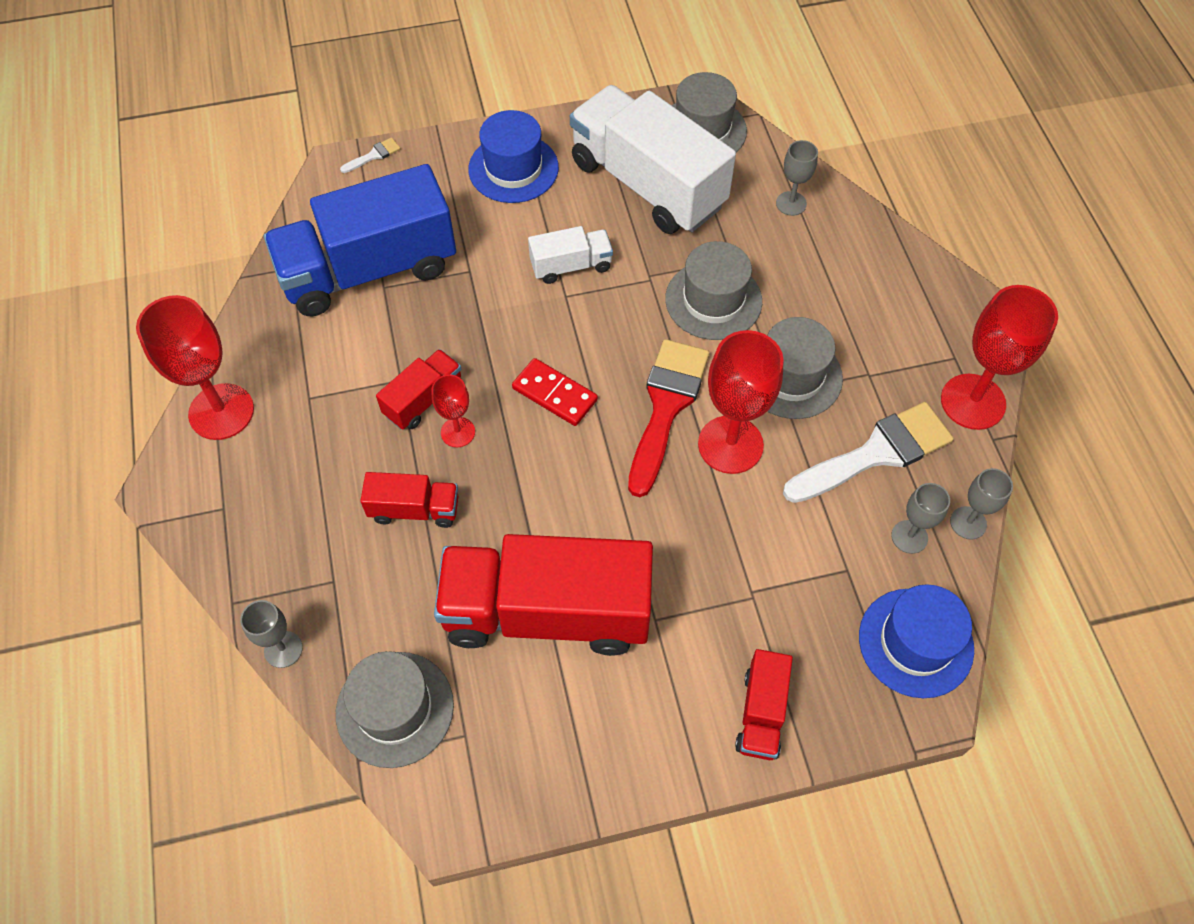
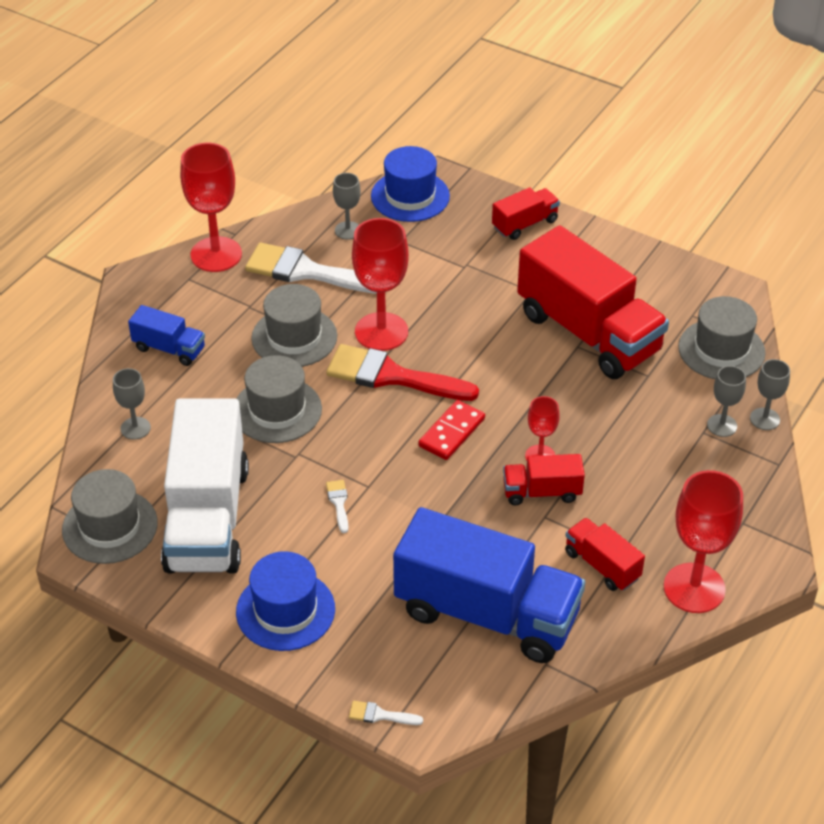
camera: 135 degrees left, 15 degrees down
(414, 509) = (614, 434): red truck -> red truck (602, 565)
(554, 394) = (452, 432): red domino -> red domino turned 45 degrees clockwise
(571, 266) = (338, 503): white truck -> white brush
(666, 407) = (391, 376): red brush -> red brush turned 45 degrees clockwise
(867, 282) = (169, 349): none -> blue truck
(968, 523) = (309, 215): grey goblet -> grey goblet (722, 425)

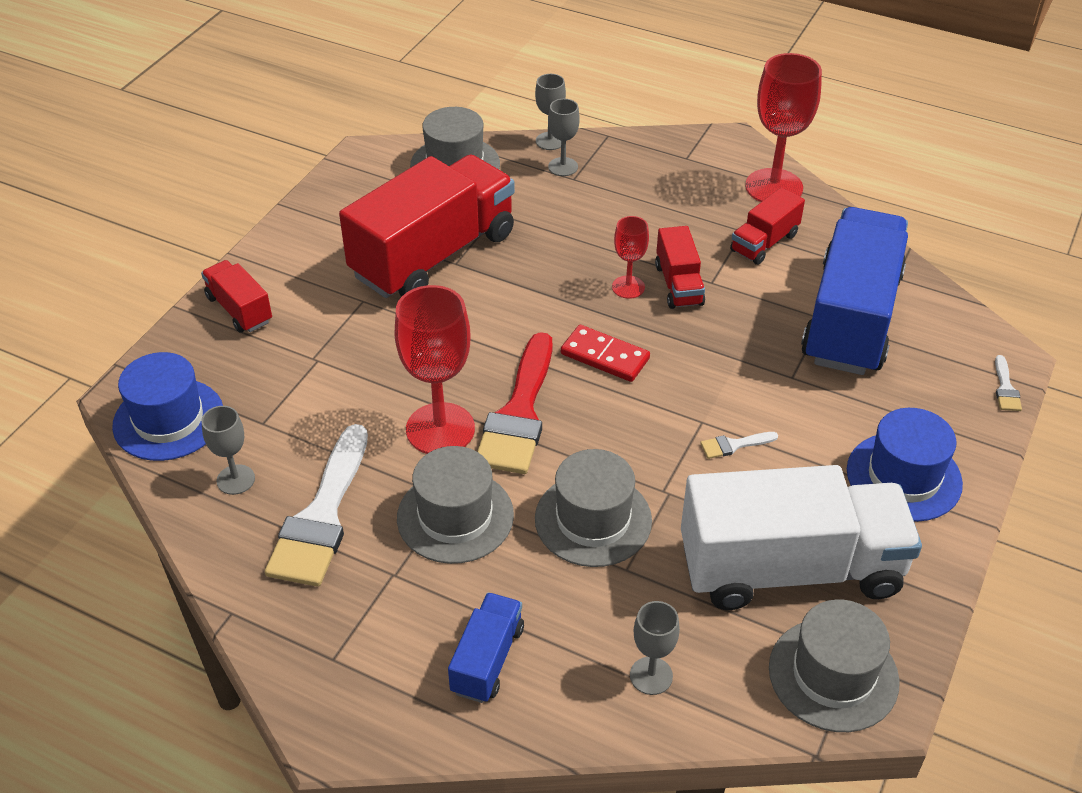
camera: 95 degrees left, 0 degrees up
(216, 254) = (278, 630): red goblet -> none

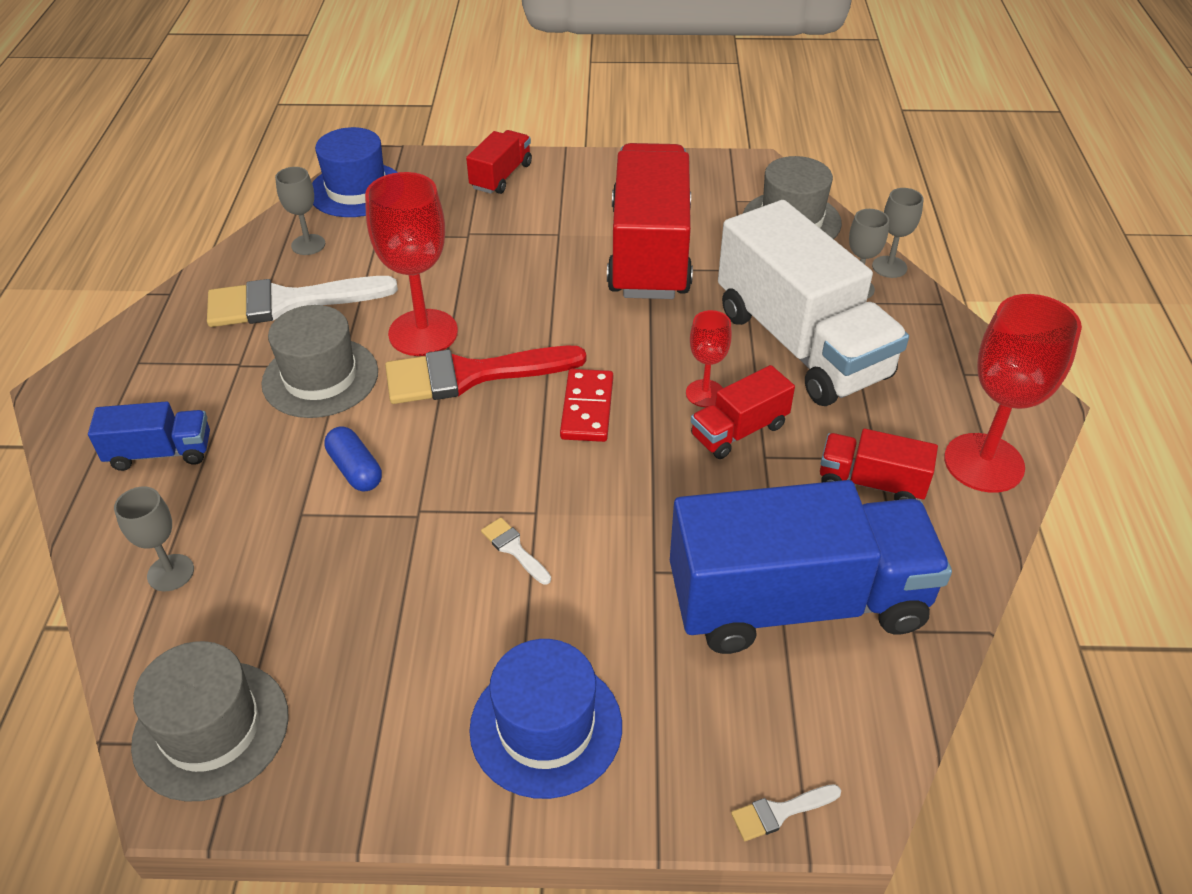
camera: 65 degrees right, 0 degrees up
(434, 255) = (650, 252): red truck -> red truck turned 105 degrees counterclockwise
(593, 519) = (355, 469): grey hat -> blue capsule
(790, 569) = (350, 649): white truck -> white truck (801, 344)

